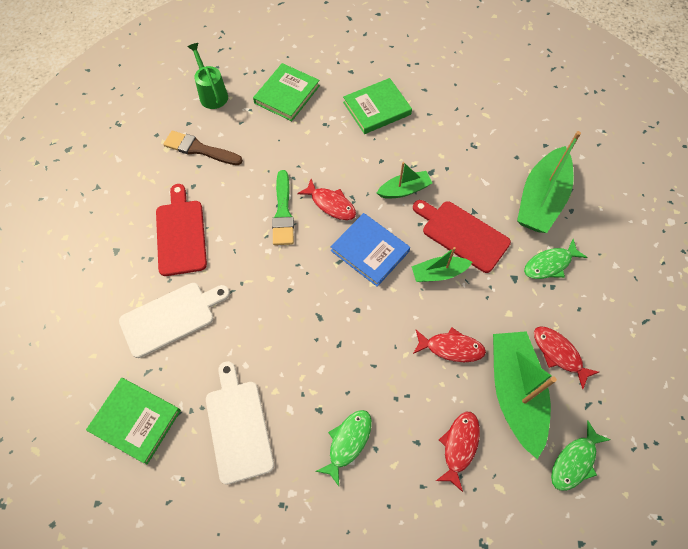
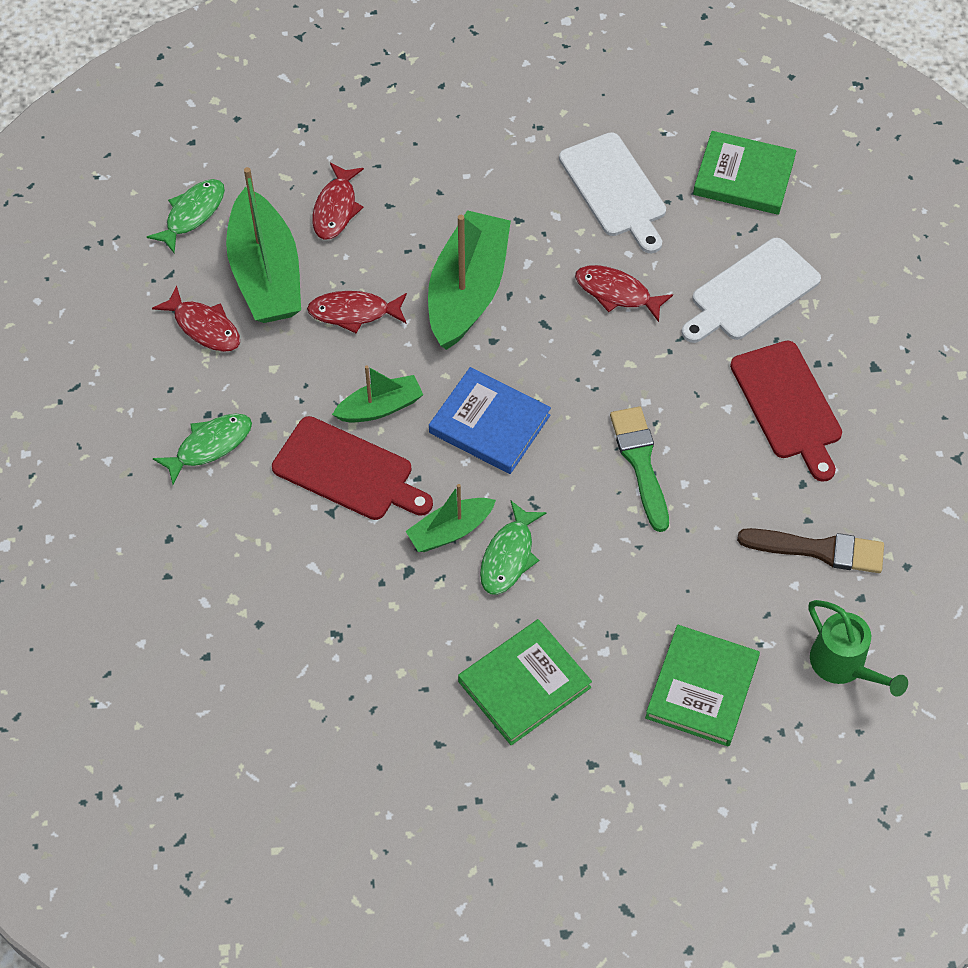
camera: 170 degrees right, 5 degrees down
(331, 204) = (567, 488): red fish -> red fish (617, 293)
(348, 442) = (474, 193): green fish -> green fish (509, 556)
(541, 199) = (218, 550): green boat -> green boat (467, 291)

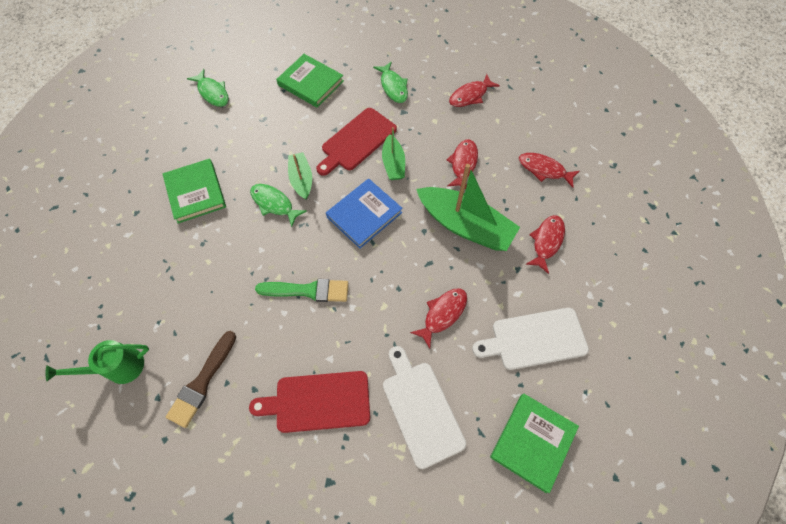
camera: 105 degrees right, 5 degrees up
(192, 214) = (551, 102): green fish -> green fish (212, 93)
(266, 274) = (501, 128): green boat -> none
(463, 192) = (546, 241): none -> red fish
(702, 688) = (148, 280): green book -> green book (310, 83)

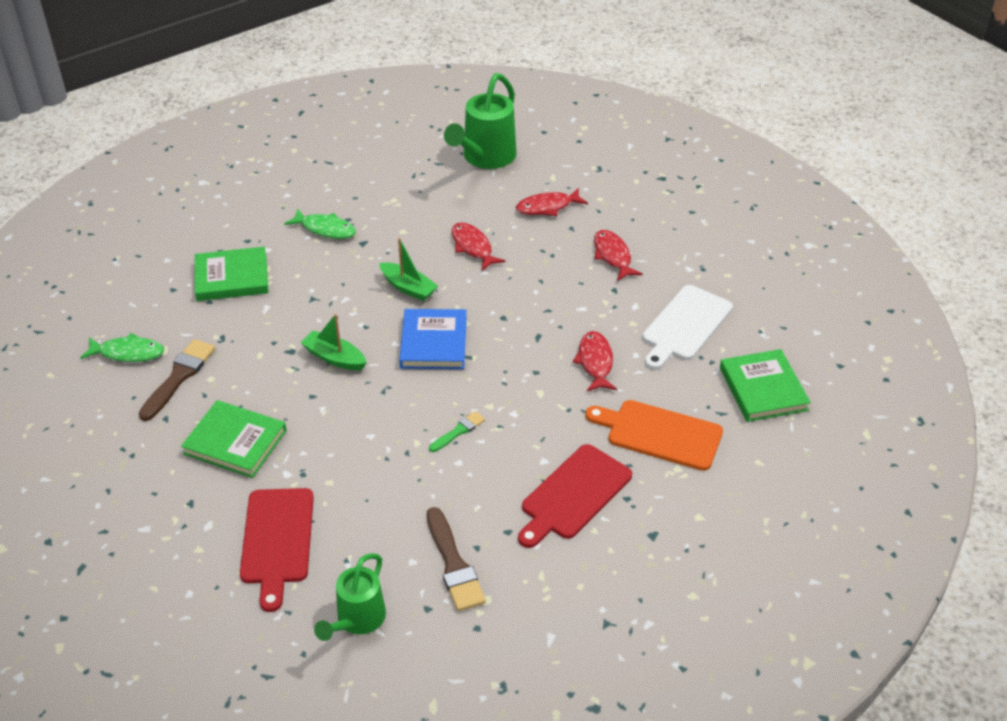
camera: 45 degrees left, 20 degrees down
(217, 127) = (179, 377): none -> brown brush
(274, 204) = (333, 394): green fish -> none
(308, 290) = (458, 431): green brush -> green brush, size x0.58
(356, 141) = (348, 293): red cutting board -> red cutting board (277, 541)
(421, 409) = (659, 434): white cutting board -> orange cutting board
(465, 225) = (533, 290): green boat -> none
(470, 95) = (411, 192): red fish -> none
(544, 103) = (485, 158): none -> green watering can

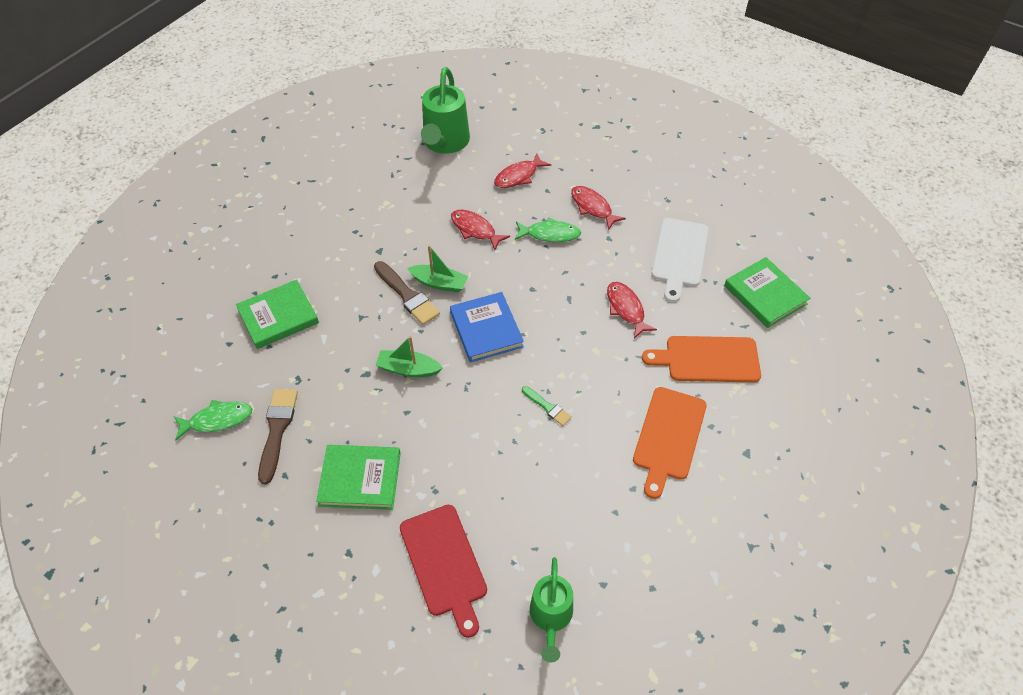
camera: 20 degrees left, 10 degrees up
(325, 229) = (340, 246): green fish -> green fish (550, 234)
(454, 564) = (605, 535): brown brush -> brown brush (407, 295)
(458, 431) = (547, 407): green brush -> green brush turned 105 degrees clockwise
(573, 495) = (668, 437): red cutting board -> orange cutting board

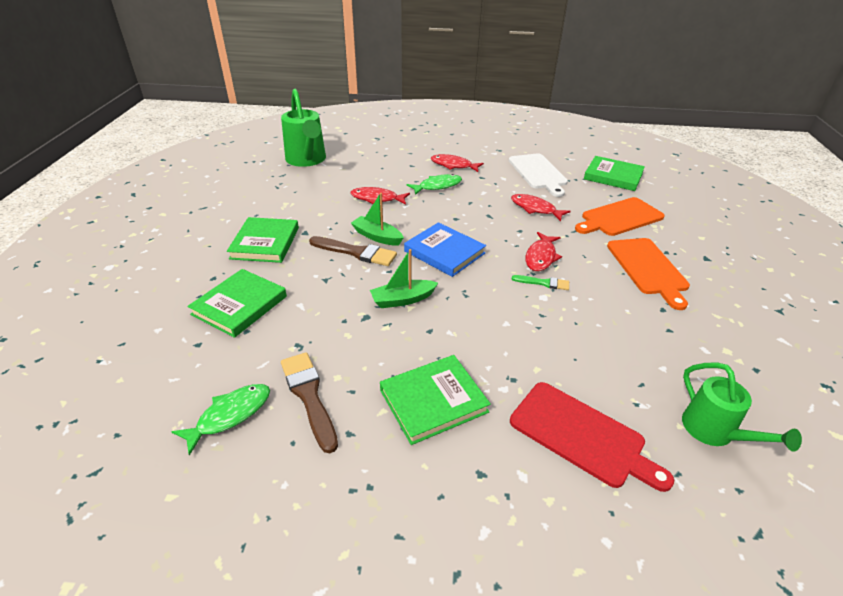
camera: 30 degrees left, 15 degrees down
(338, 250) = (265, 243): none -> green book
(439, 283) = (377, 237): green boat -> green boat turned 135 degrees counterclockwise
(518, 176) = (382, 163): red fish -> red fish (541, 257)

